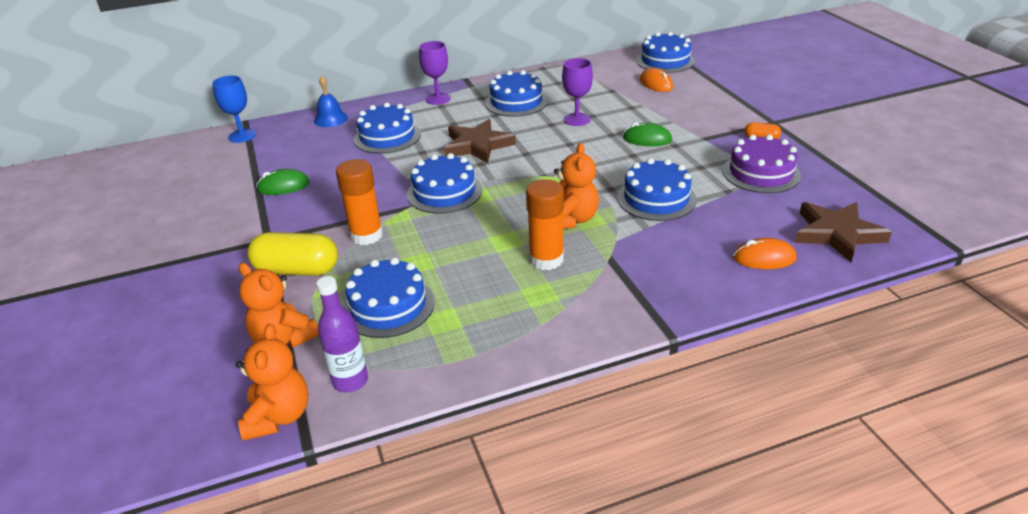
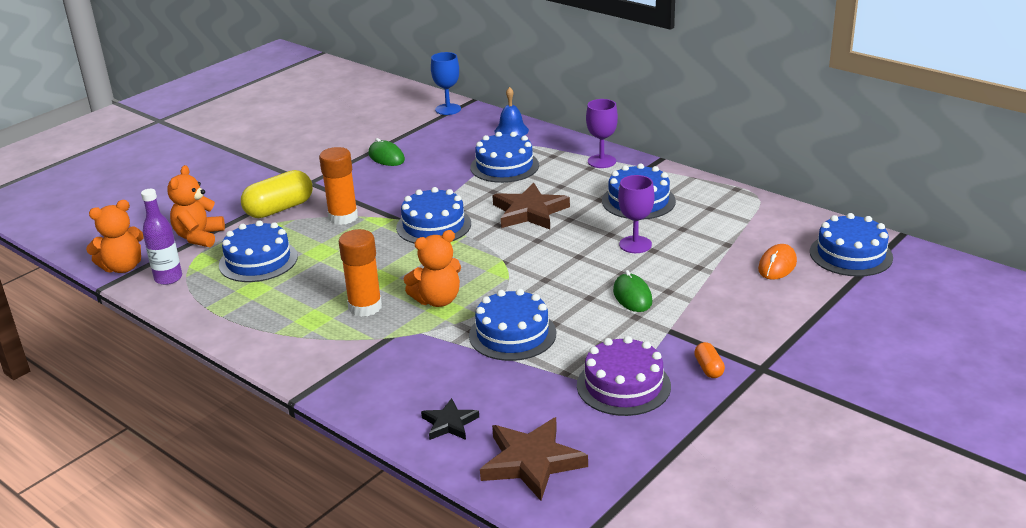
camera: 60 degrees right, 5 degrees down
(297, 270) = (279, 209): yellow capsule -> yellow capsule turned 75 degrees clockwise
(764, 258) = (449, 423): orange mouse -> black star

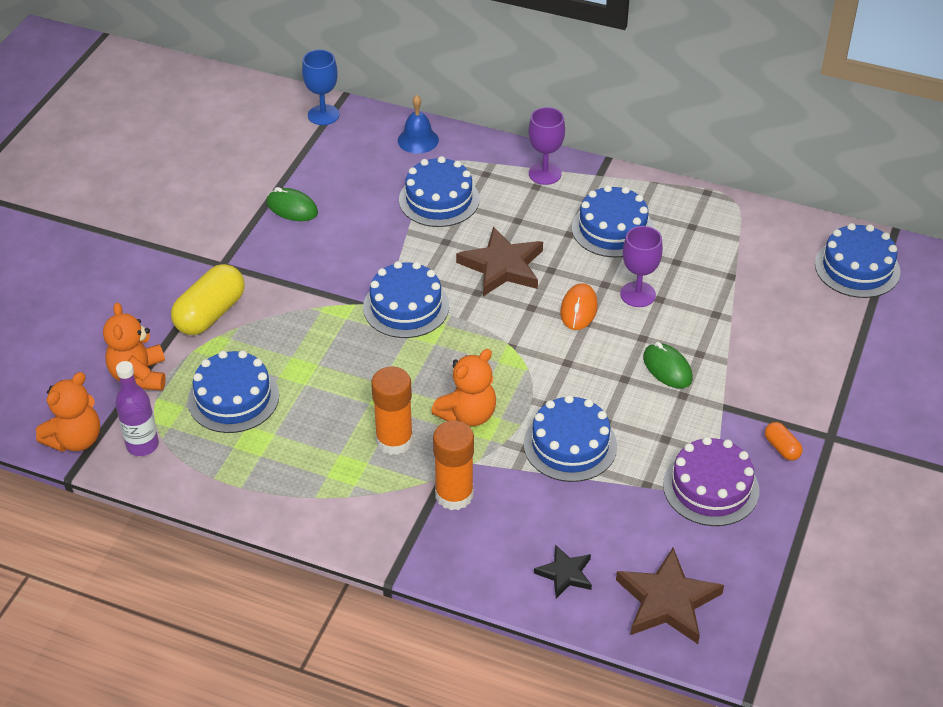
camera: 20 degrees left, 15 degrees up
(343, 217) = (294, 313): orange glue stick -> orange glue stick (454, 495)
(777, 265) = (792, 297): orange mouse -> orange mouse (578, 309)

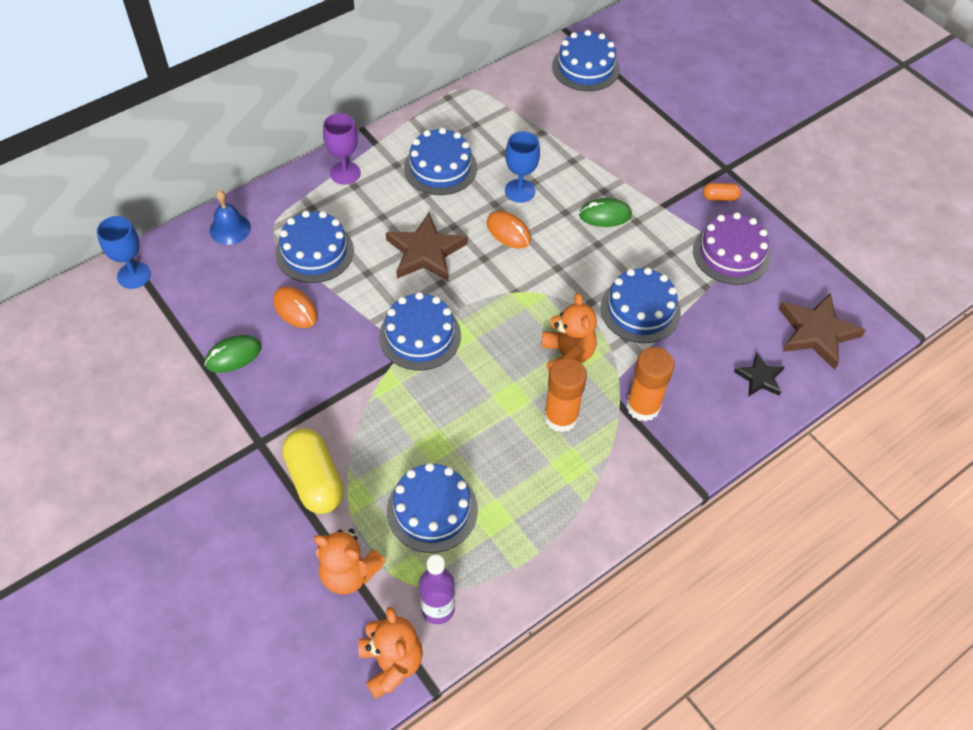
camera: 60 degrees left, 10 degrees up
(368, 219) = (295, 309): none -> orange mouse
(638, 294) = (520, 191): purple goblet -> blue goblet

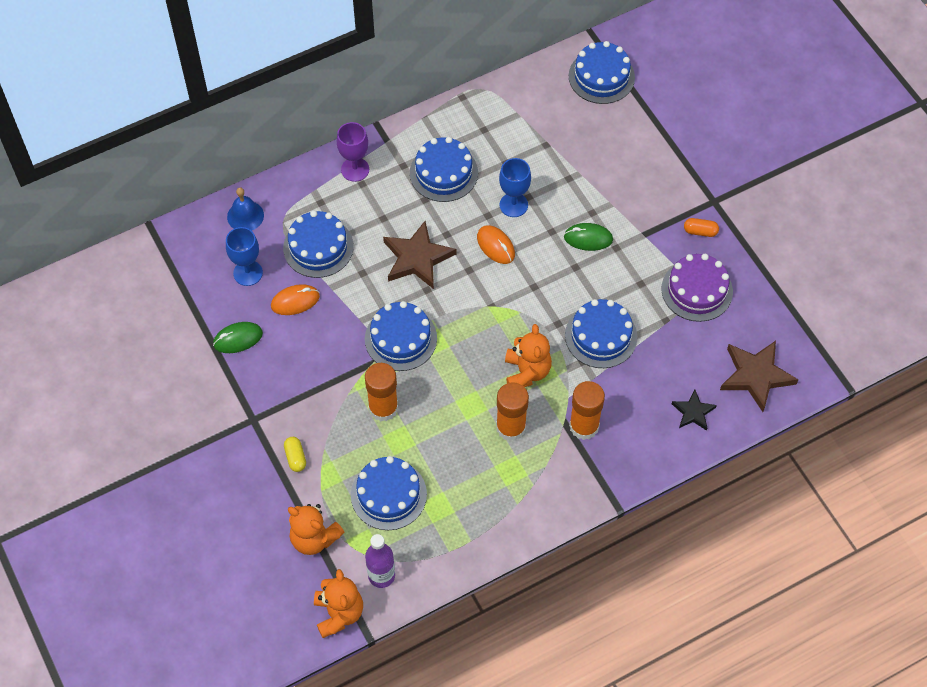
camera: 10 degrees right, 5 degrees up
(134, 275) = (158, 253): blue goblet -> blue goblet (248, 273)
(295, 309) = (295, 301): orange mouse -> orange mouse turned 75 degrees counterclockwise
(315, 480) = (295, 457): yellow capsule -> yellow capsule, size x0.48
(411, 412) = (383, 408): none -> orange glue stick

